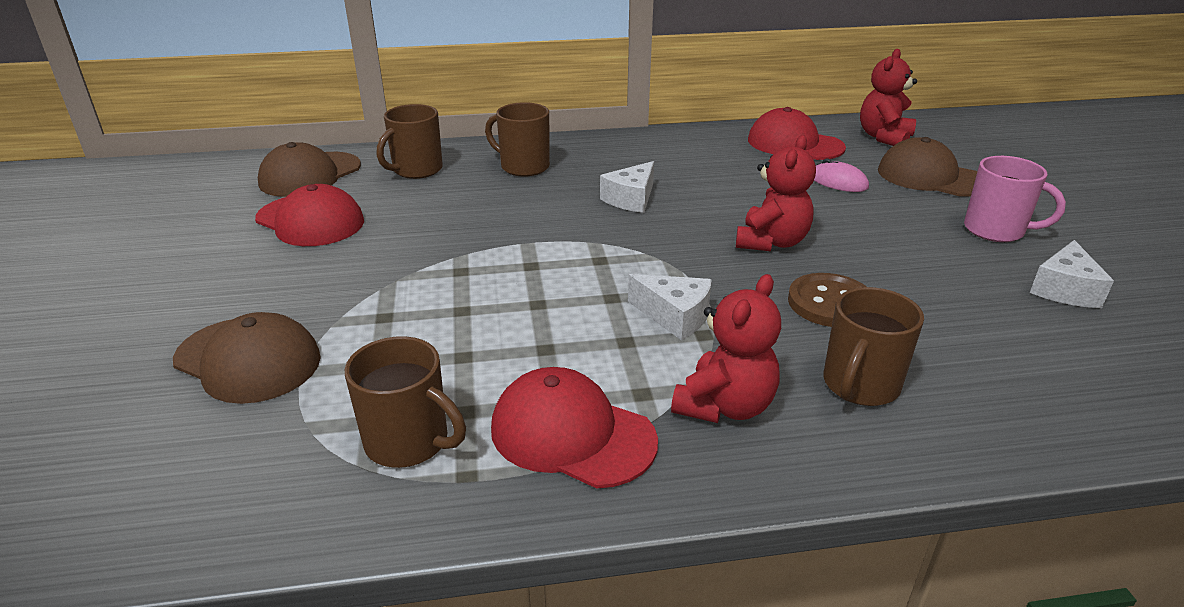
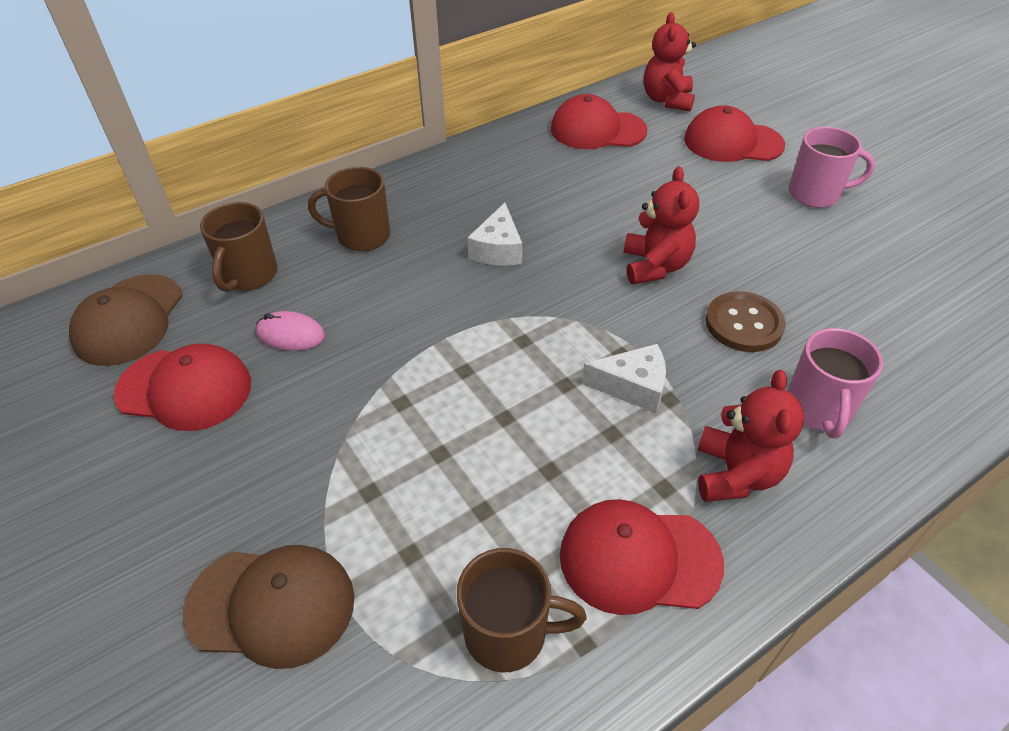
camera: 25 degrees left, 15 degrees up
(838, 182) = (663, 170): pink mouse -> pink mouse (290, 334)
(860, 386) = (818, 409): brown mug -> pink mug
(931, 177) = (732, 142): brown cap -> red cap
(1064, 289) = (896, 246): white cheese -> none

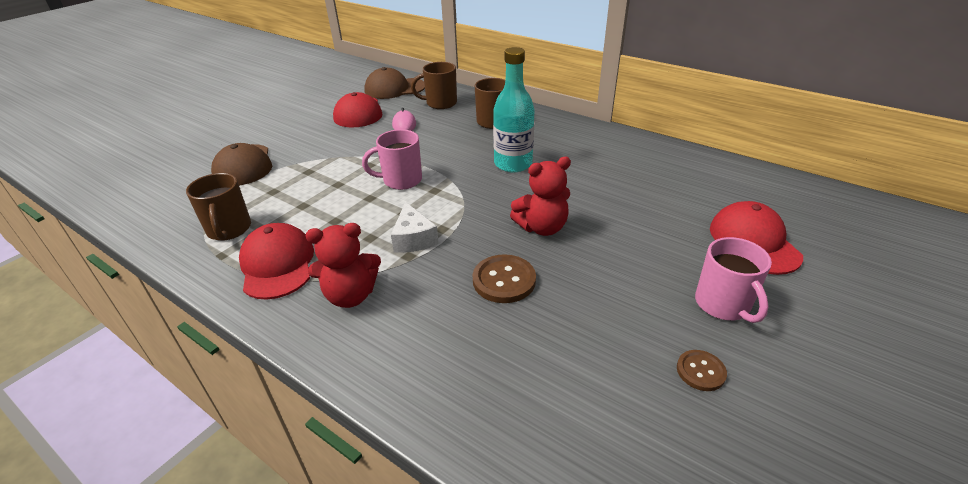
camera: 70 degrees right, 10 degrees down
(498, 249) = (513, 164): white cheese -> turquoise bottle
(597, 130) = (689, 172): red cap -> none
(667, 100) = (777, 196): red teddy bear -> none
(818, 409) = (427, 332): pink mug -> pink mug (401, 180)
(895, 238) = (700, 371): none -> brown button

